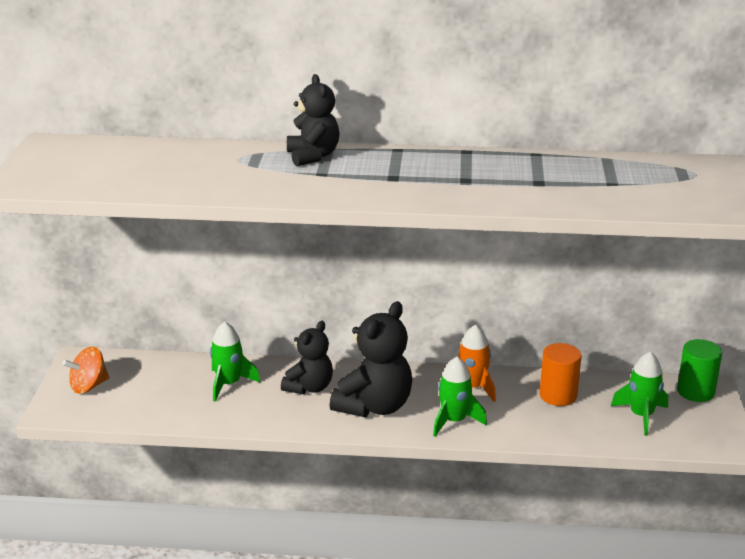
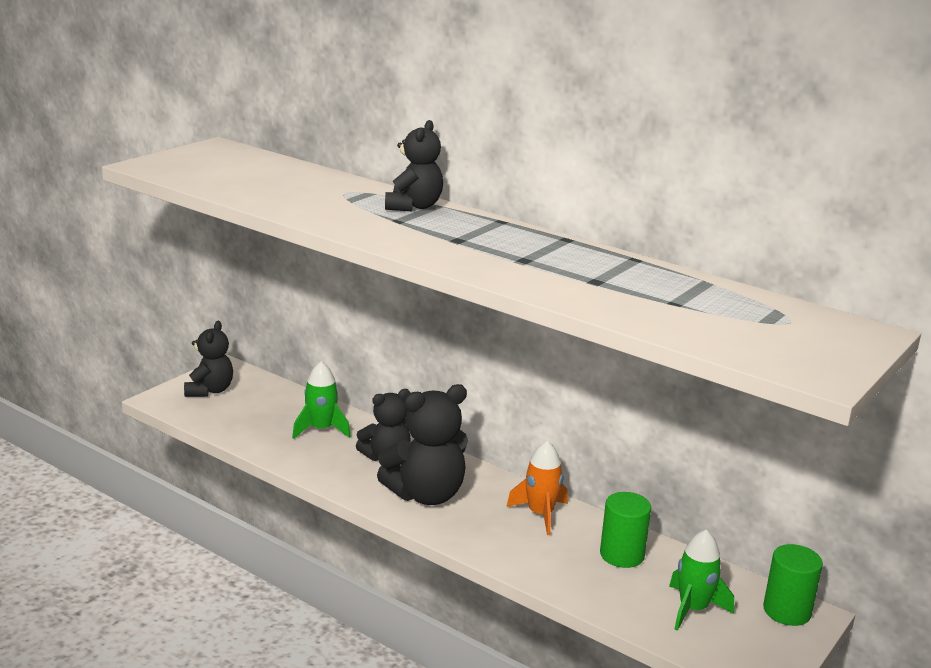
camera: 30 degrees right, 5 degrees down
(89, 386) = (209, 390): orange spinning top -> black teddy bear
(454, 421) = (487, 536): green rocket -> none
(558, 395) = (622, 555): orange cylinder -> green cylinder

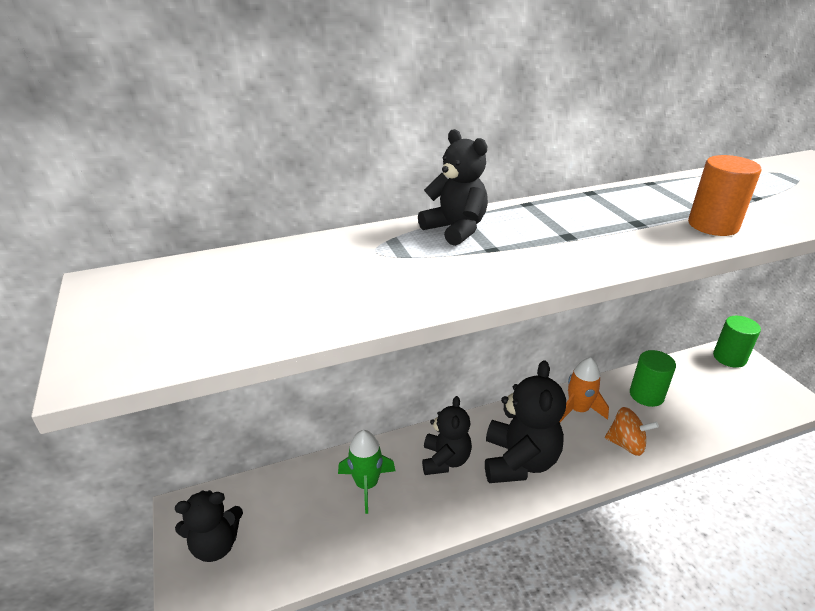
camera: 55 degrees left, 10 degrees up
(209, 390) = (215, 545): black teddy bear -> black teddy bear turned 120 degrees clockwise
(521, 552) = (626, 444): none -> orange spinning top
(566, 287) = (713, 225): none -> orange cylinder
(693, 609) = (720, 394): green rocket -> none

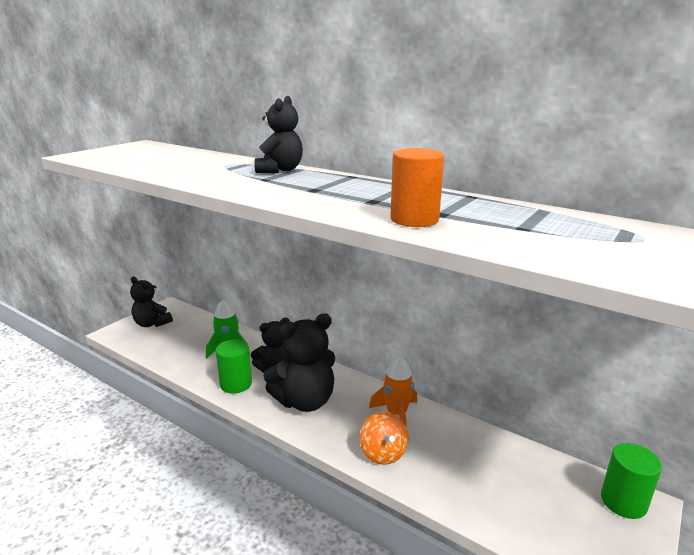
camera: 55 degrees right, 10 degrees down
(646, 395) = (468, 450): green cylinder -> green cylinder (236, 384)

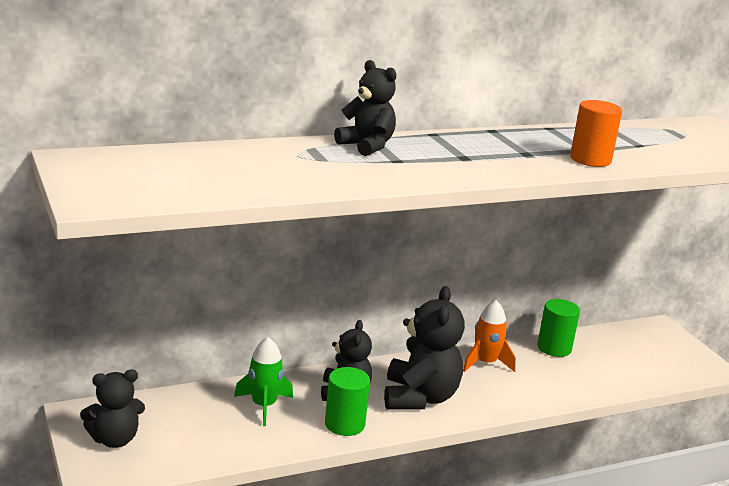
camera: 60 degrees left, 0 degrees up
(383, 453) = (530, 391): orange spinning top -> none
(623, 502) = (653, 332): green cylinder -> green cylinder (554, 348)

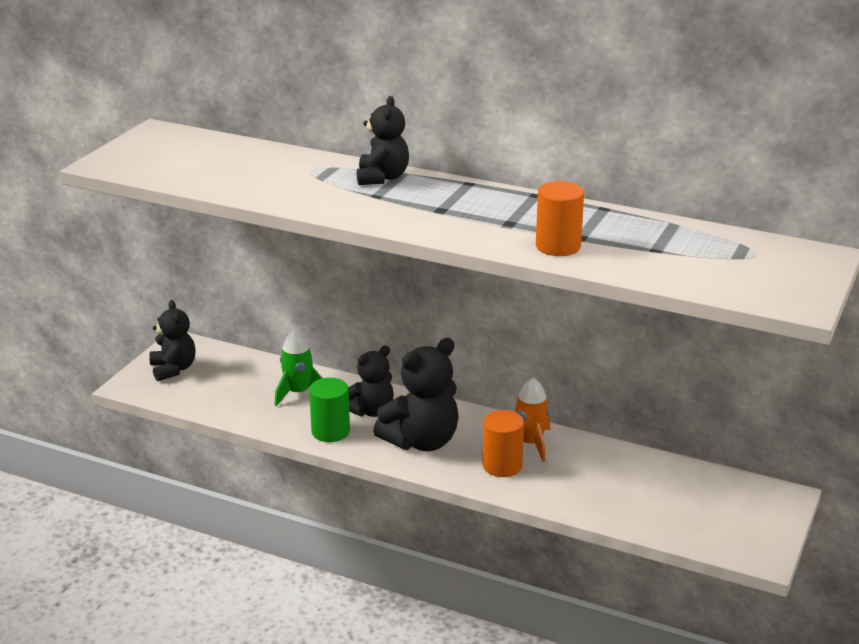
camera: 50 degrees right, 5 degrees up
(114, 439) = (173, 369): black teddy bear -> black teddy bear turned 135 degrees counterclockwise
(498, 388) = (502, 466): none -> orange cylinder
(554, 348) = (622, 462): green cylinder -> none

